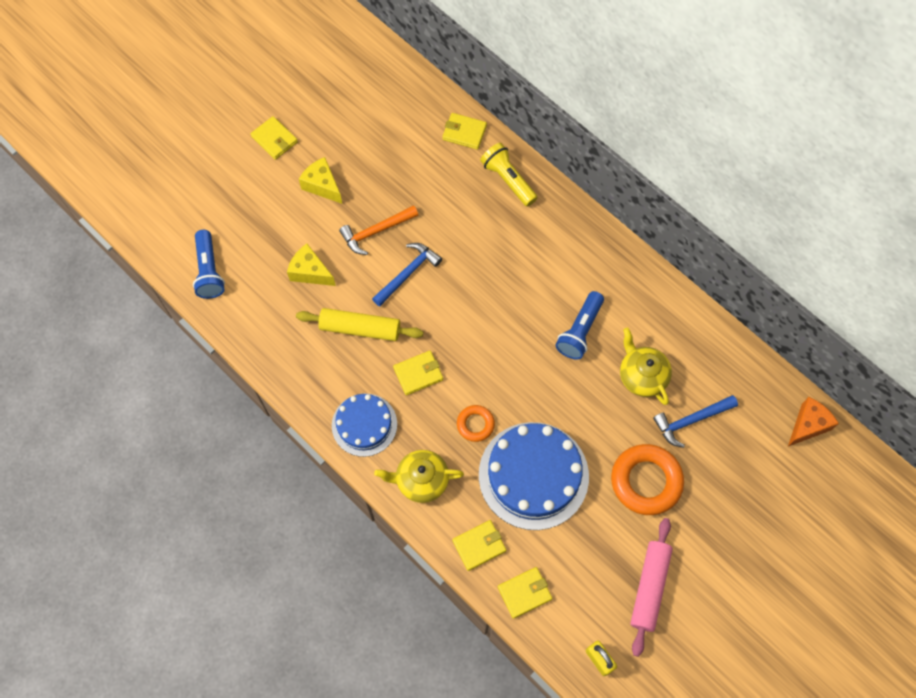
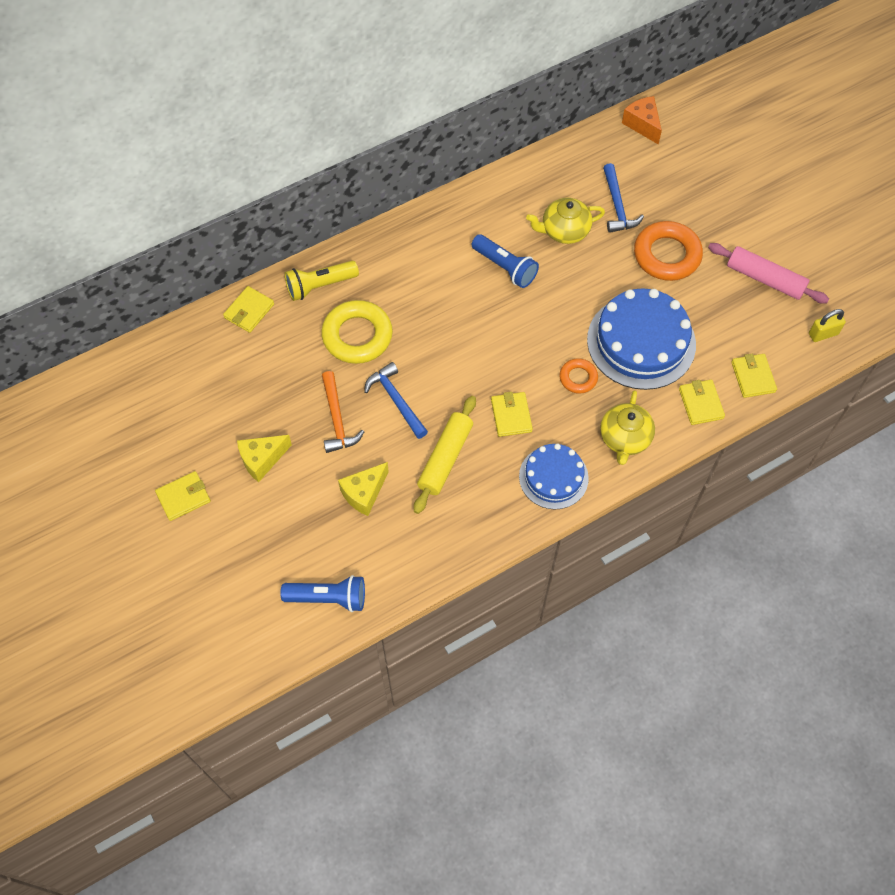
camera: 75 degrees left, 5 degrees down
(465, 224) = (357, 336): none -> yellow ring

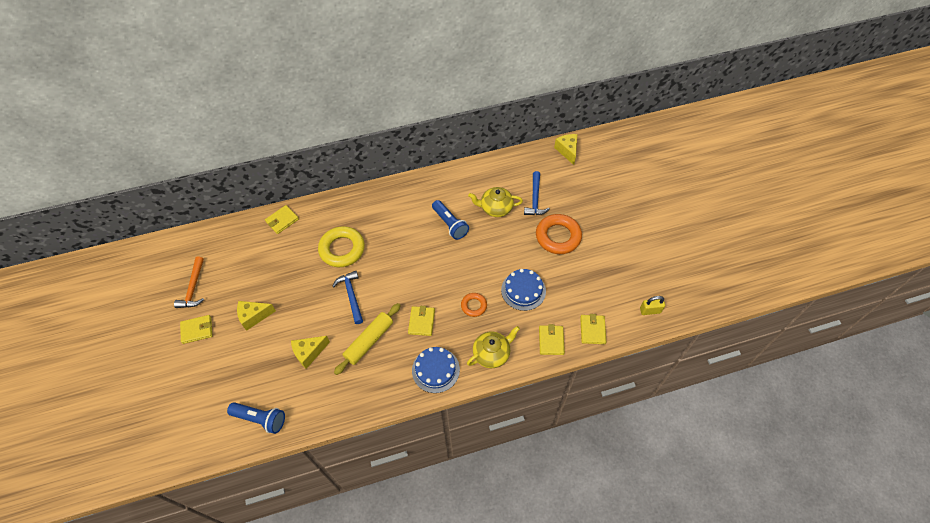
camera: 15 degrees right, 5 degrees down
(320, 286) = (330, 213): yellow flashlight -> none
(337, 419) = (310, 300): orange hammer -> orange hammer (193, 288)
(625, 438) = (492, 354): yellow teapot -> yellow teapot turned 150 degrees counterclockwise
(641, 342) = (523, 290): blue cake -> blue cake, size x0.60
(642, 124) = (567, 151): orange cheese -> yellow cheese
(765, 279) = (620, 265): pink rolling pin -> none

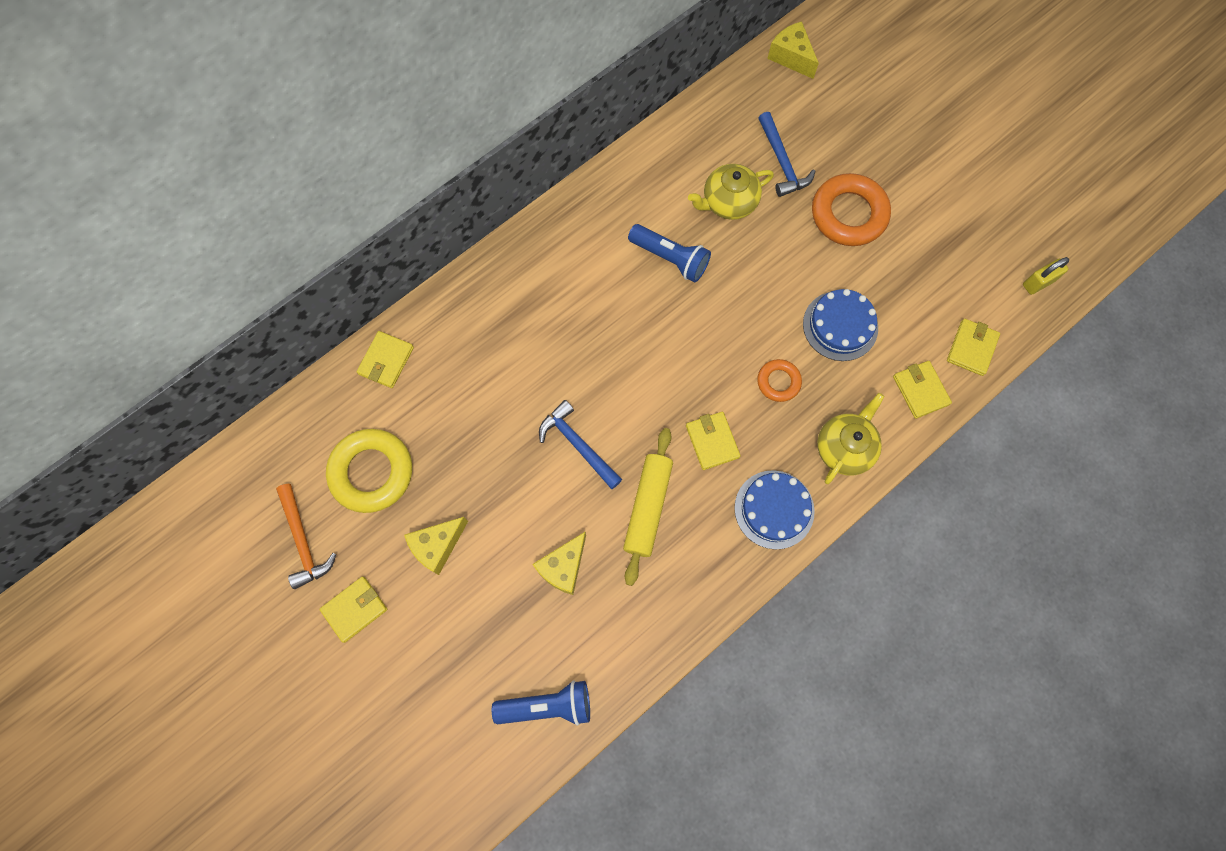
camera: 25 degrees left, 15 degrees up
(342, 249) = (518, 371): yellow ring -> yellow ring (372, 472)
(592, 330) = (971, 348): yellow wallet -> yellow wallet turned 45 degrees clockwise

